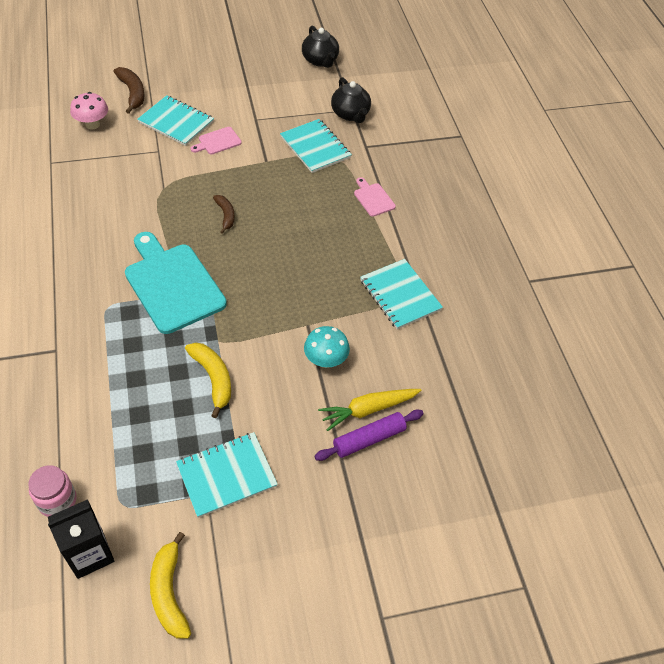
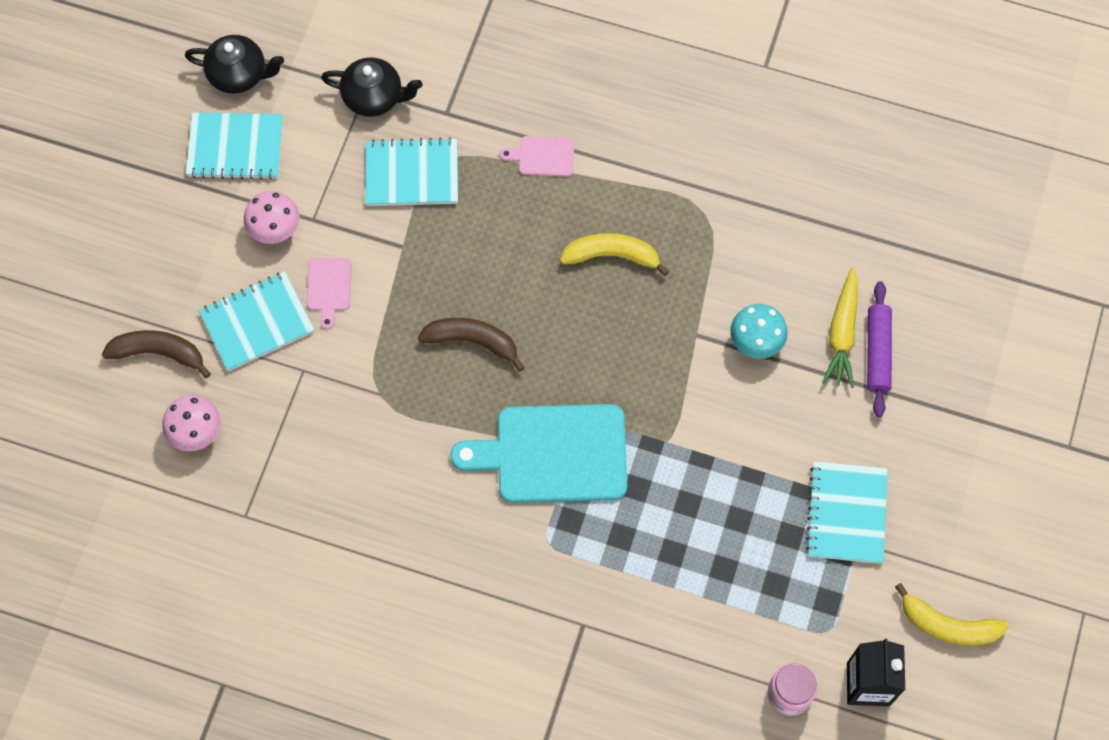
camera: 55 degrees left, 15 degrees up
(213, 378) = (717, 471): yellow banana -> yellow banana (612, 256)
(225, 215) = (472, 341): brown banana -> brown banana, size x1.51
(238, 107) = (275, 230): none -> pink mushroom
(400, 295) = (709, 213): turquoise notebook -> turquoise notebook (235, 147)

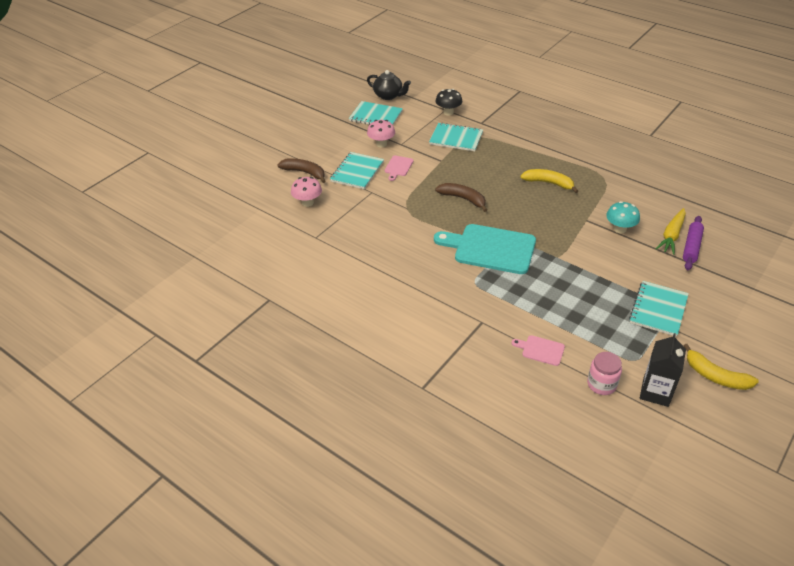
camera: 20 degrees right, 25 degrees down
(257, 323) = (357, 172): turquoise notebook -> turquoise notebook turned 60 degrees counterclockwise
(374, 97) = (448, 112): black teapot -> black mushroom
(543, 156) = (524, 144): pink cutting board -> pink cutting board (541, 350)

